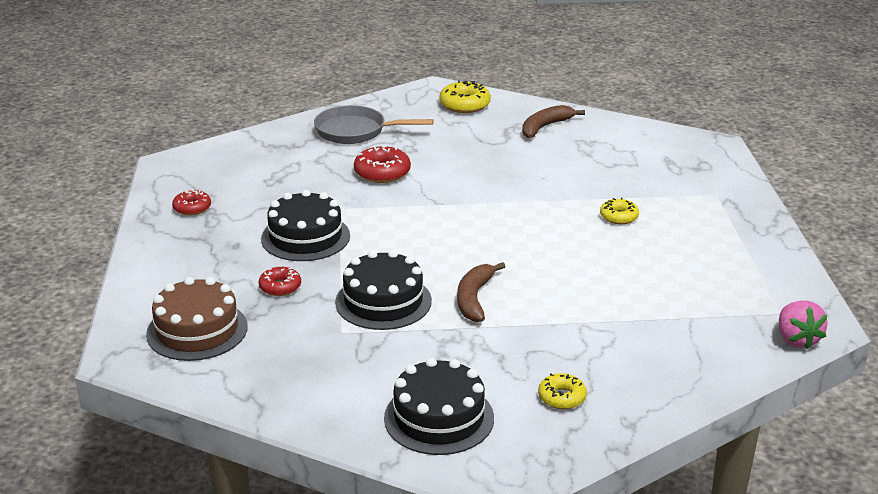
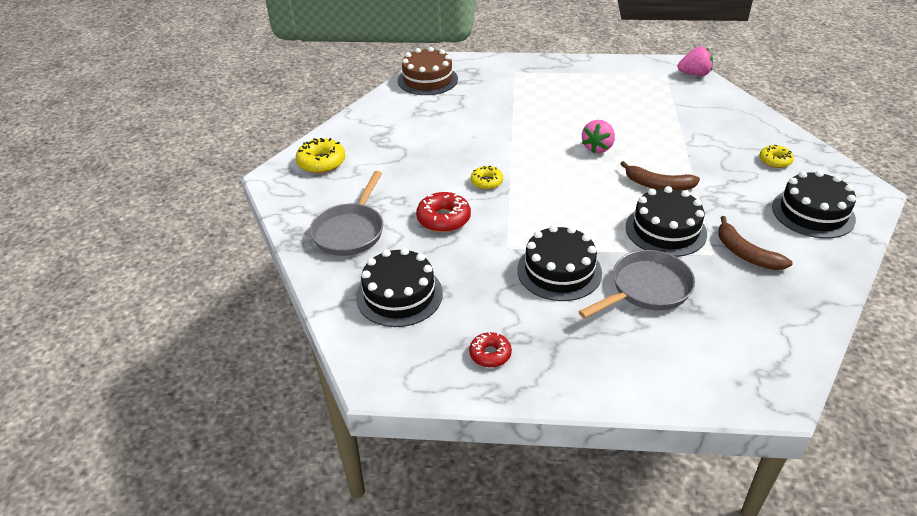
camera: 80 degrees left, 10 degrees up
(197, 330) = (723, 344): brown cake -> brown cake (427, 80)
(268, 162) = (399, 295): none -> black cake
(280, 287) = (646, 289): red donut -> grey pan
(545, 127) = (384, 126): brown banana -> brown banana (745, 253)
(546, 256) = (597, 148): none -> pink strawberry
(619, 217) = (542, 112): yellow donut -> yellow donut (486, 182)

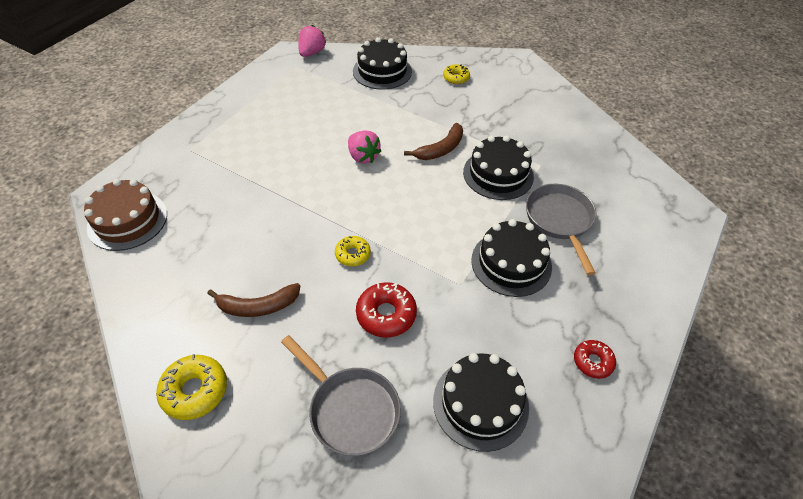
camera: 65 degrees left, 10 degrees up
(745, 253) = (548, 149): brown banana -> brown banana (258, 306)
(813, 213) = (525, 95): black cake -> black cake (382, 71)

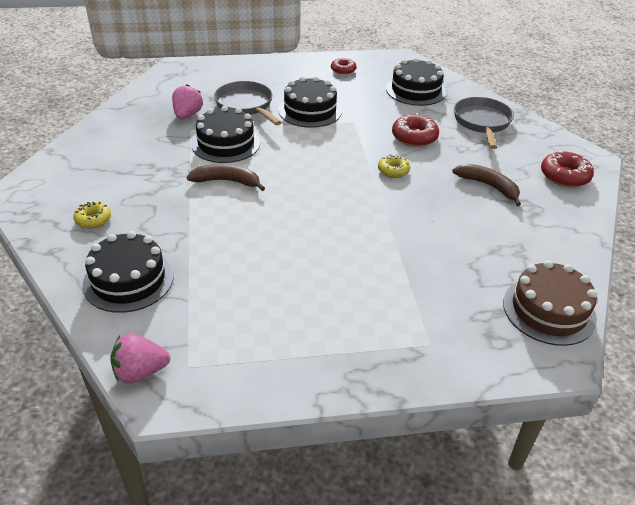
camera: 130 degrees left, 10 degrees down
(195, 391) = (564, 176): yellow donut -> red donut
(363, 157) = (289, 218): pink strawberry -> pink strawberry (187, 115)
(560, 220) = (246, 105): grey pan -> grey pan turned 105 degrees clockwise

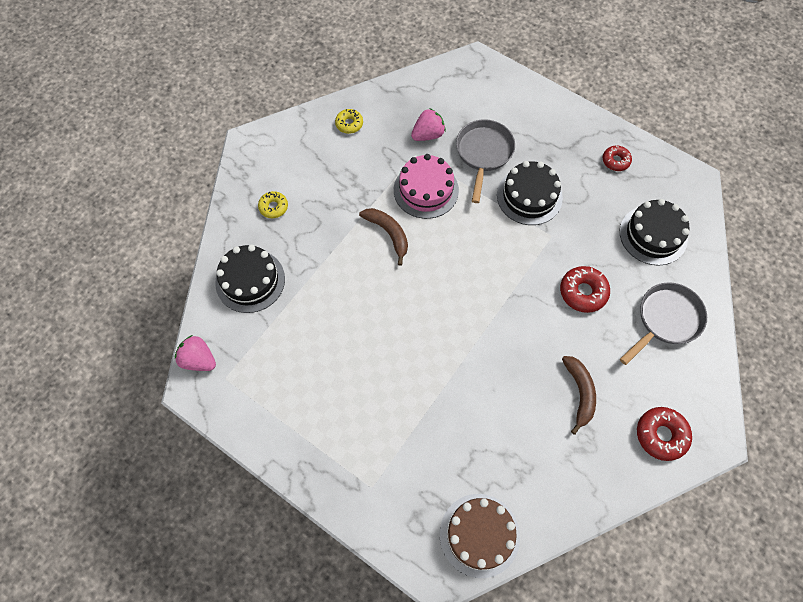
camera: 45 degrees right, 25 degrees up
(226, 143) = (426, 190): black cake -> pink cake
(393, 170) = (522, 316): yellow donut -> yellow donut (349, 124)

